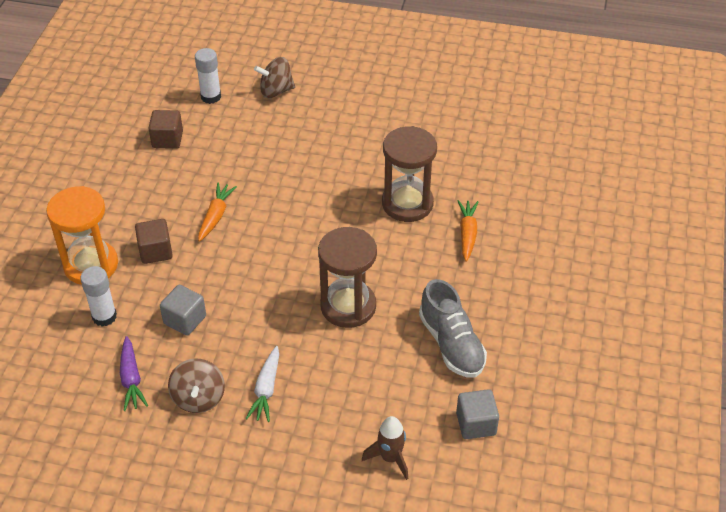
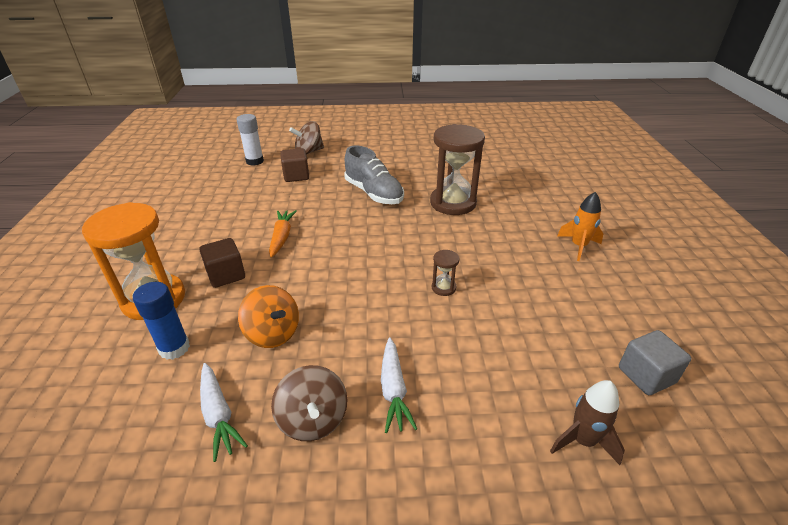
camera: 15 degrees left, 10 degrees down
(104, 317) = (174, 348): white glue stick -> blue glue stick
(131, 379) = (218, 414): purple carrot -> white carrot
(167, 139) = (222, 191): brown cube -> brown cube (296, 176)
(185, 320) = (273, 333): grey cube -> orange spinning top
(348, 306) = (443, 288): brown hourglass -> brown hourglass, size x0.42
(451, 344) = (564, 301): grey shoe -> grey shoe (374, 193)
(467, 234) = (516, 215): orange carrot -> none
(507, 287) = (578, 246): none -> orange rocket

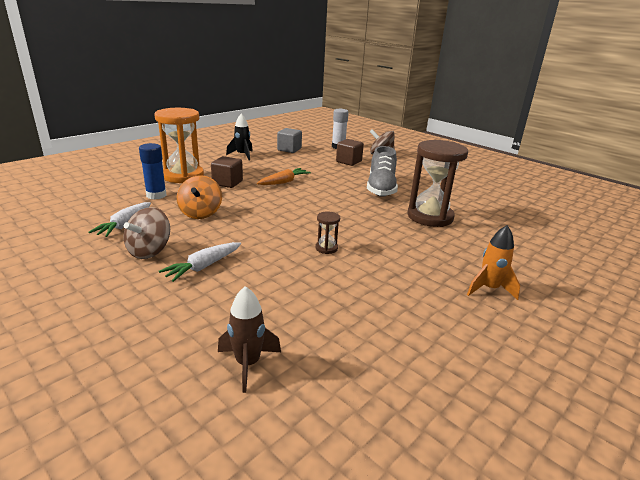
camera: 45 degrees right, 10 degrees down
(171, 227) = (242, 155): none -> black rocket
(646, 375) = (371, 379): grey cube -> grey cube (289, 149)

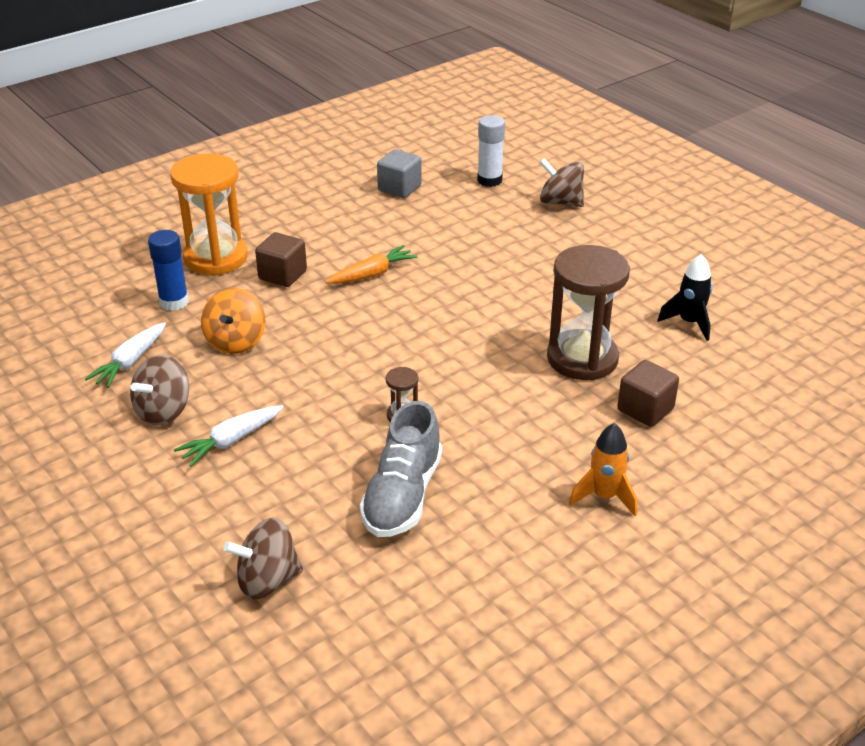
camera: 10 degrees right, 10 degrees up
(242, 155) = (316, 205): black rocket -> black rocket (689, 323)
(247, 364) = (267, 580): brown rocket -> brown spinning top
(348, 162) = (495, 222): brown cube -> brown cube (645, 409)
(381, 188) = (528, 291): grey shoe -> grey shoe (402, 495)

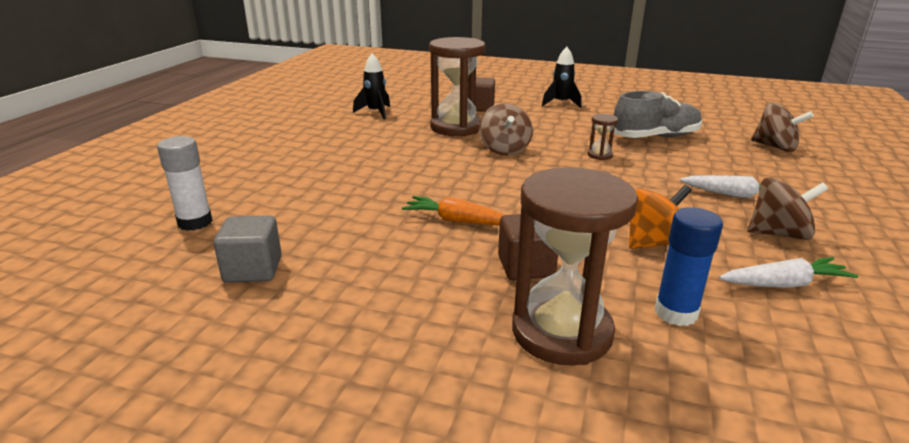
camera: 125 degrees left, 10 degrees down
(216, 258) = (561, 332): orange hourglass -> brown hourglass
(560, 202) = (226, 179): brown spinning top -> brown spinning top (504, 149)
(604, 496) = (561, 103): orange rocket -> black rocket

